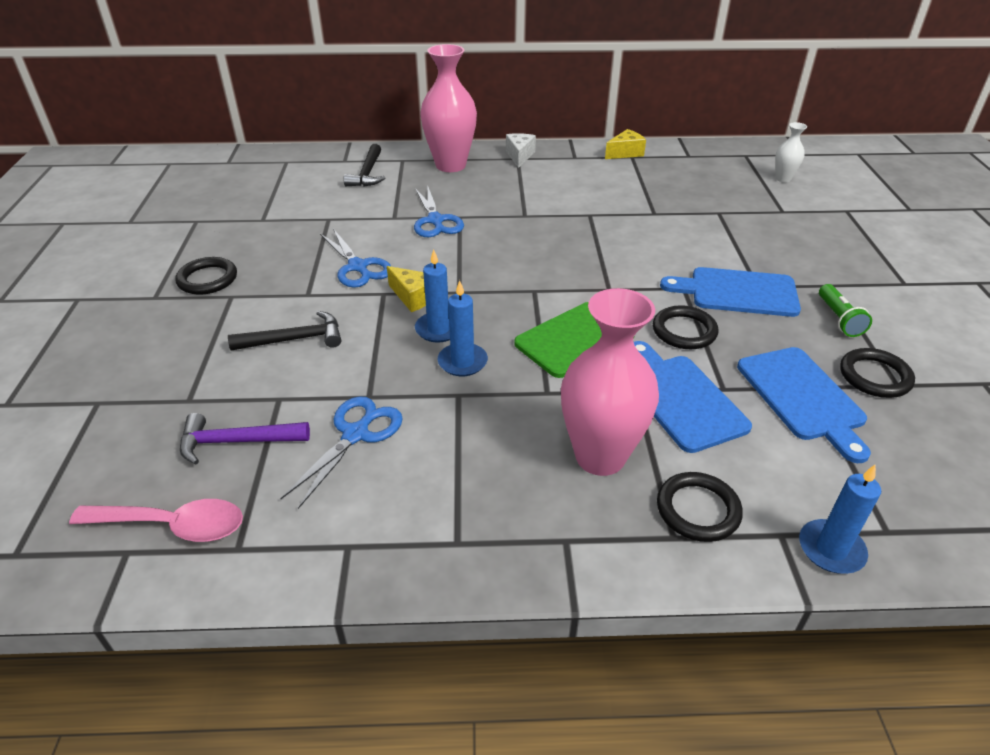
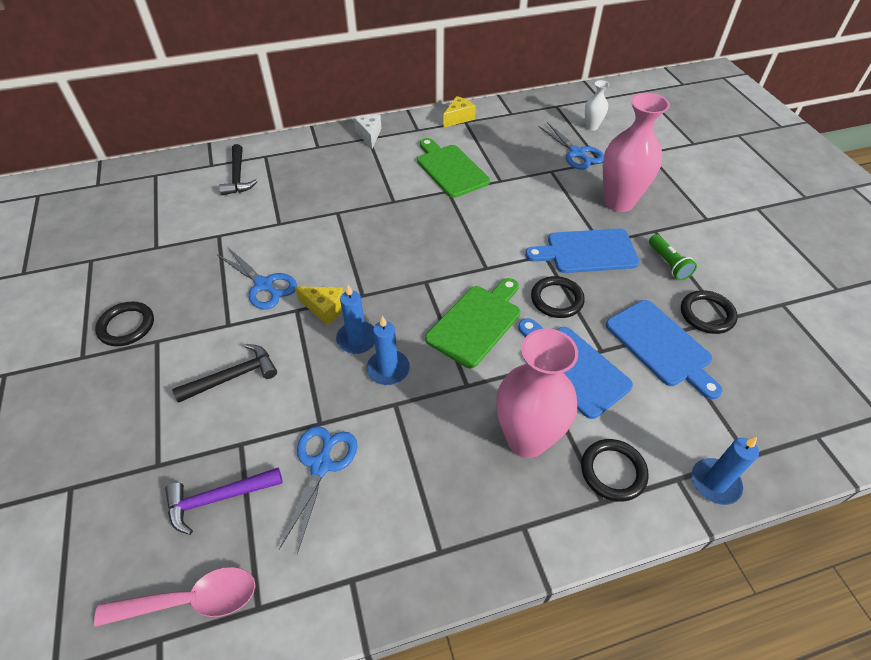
camera: 15 degrees left, 10 degrees up
(435, 221) = (317, 220): blue scissors -> blue scissors (577, 153)
(450, 165) = (311, 155): pink vase -> pink vase (619, 202)
(599, 196) = (450, 169): none -> green cutting board

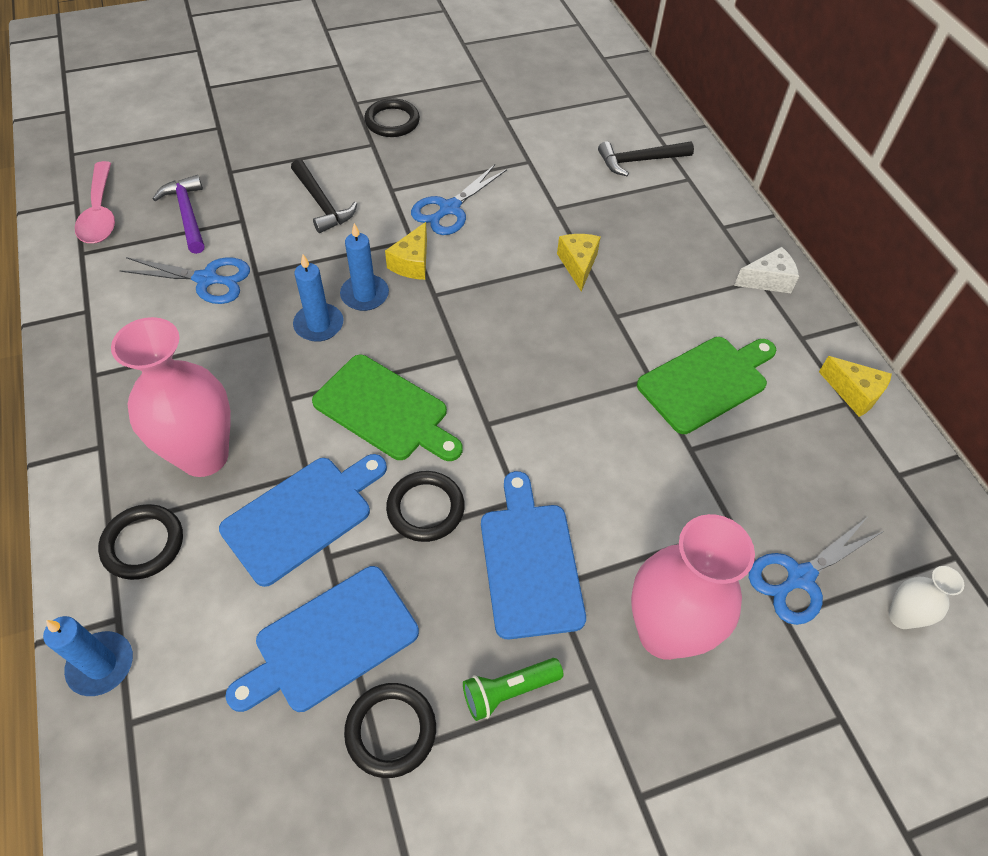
camera: 85 degrees right, 5 degrees up
(342, 215) = (578, 265): none -> yellow cheese

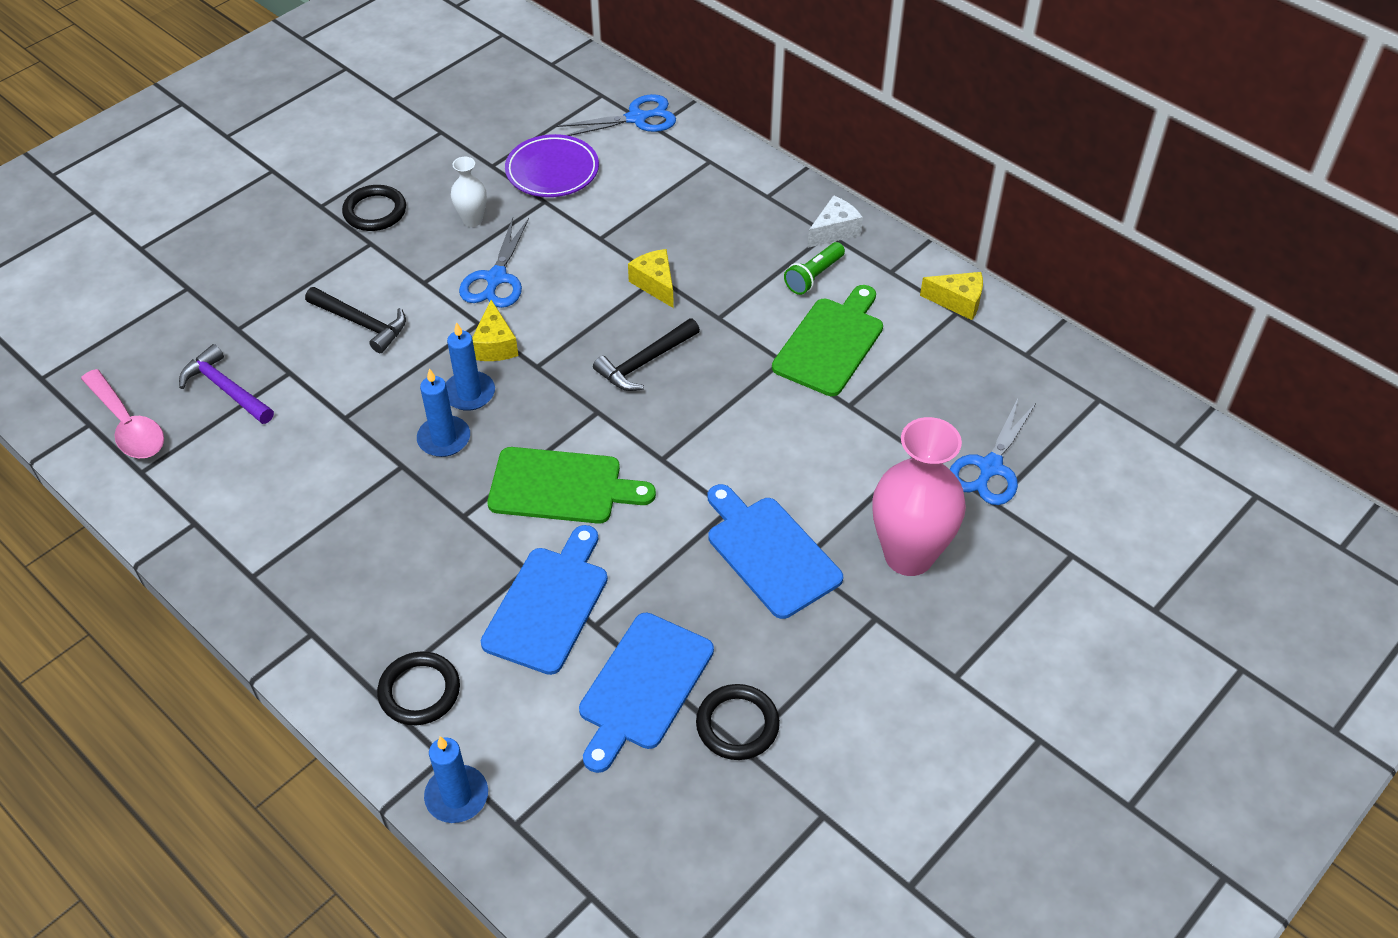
camera: 25 degrees left, 5 degrees down
(204, 456) = (419, 597): pink vase -> none
(207, 279) = (298, 443): blue scissors -> blue scissors (637, 118)
(425, 508) = (654, 550): black ring -> none
(508, 691) = (812, 653): green flashlight -> green flashlight (814, 276)
(551, 140) = (552, 171): none -> purple plate
(639, 161) = (652, 160): black hammer -> black hammer (645, 362)
(901, 617) = (1079, 462): white vase -> white vase (472, 220)

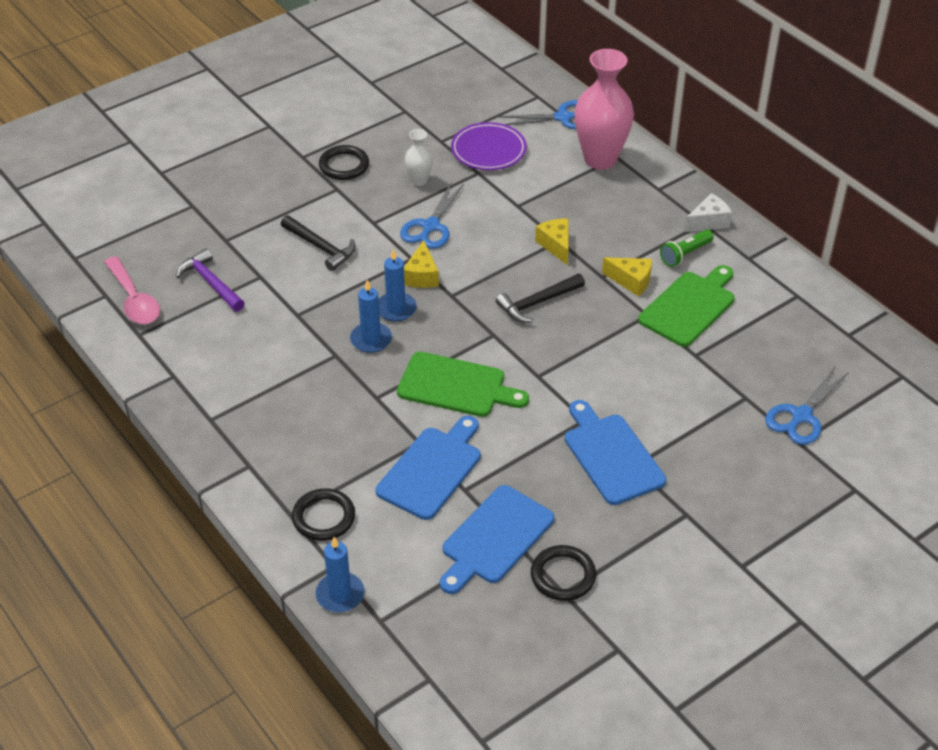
camera: 10 degrees right, 5 degrees down
(908, 555) = (722, 472): pink vase -> pink vase (600, 159)
(958, 302) = (800, 288): yellow cheese -> yellow cheese (631, 281)

